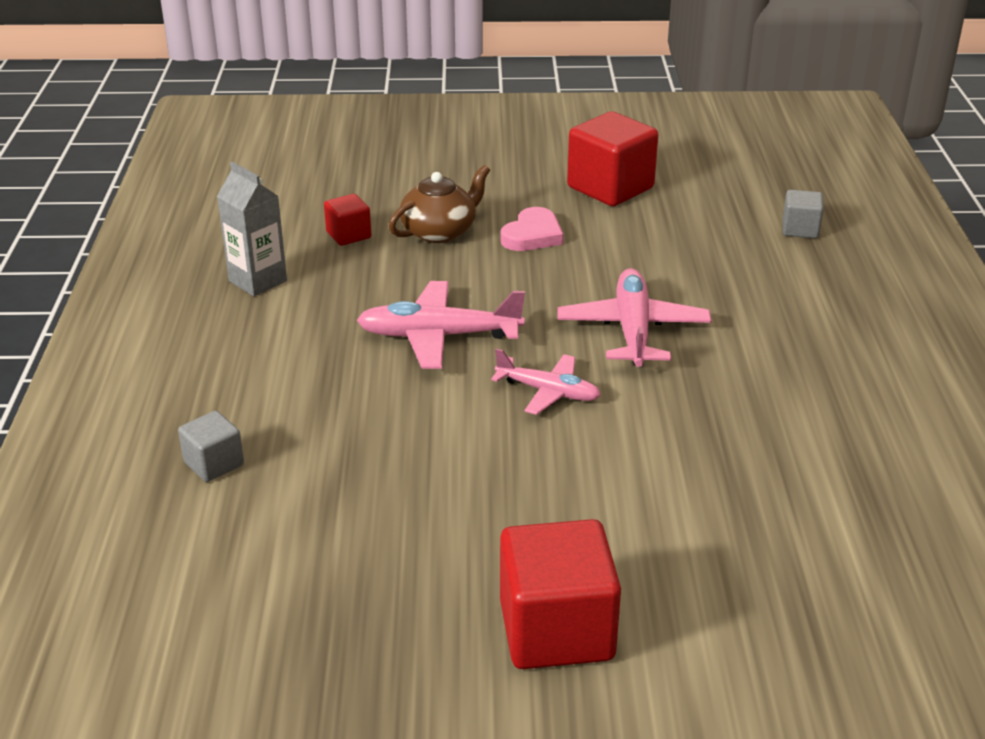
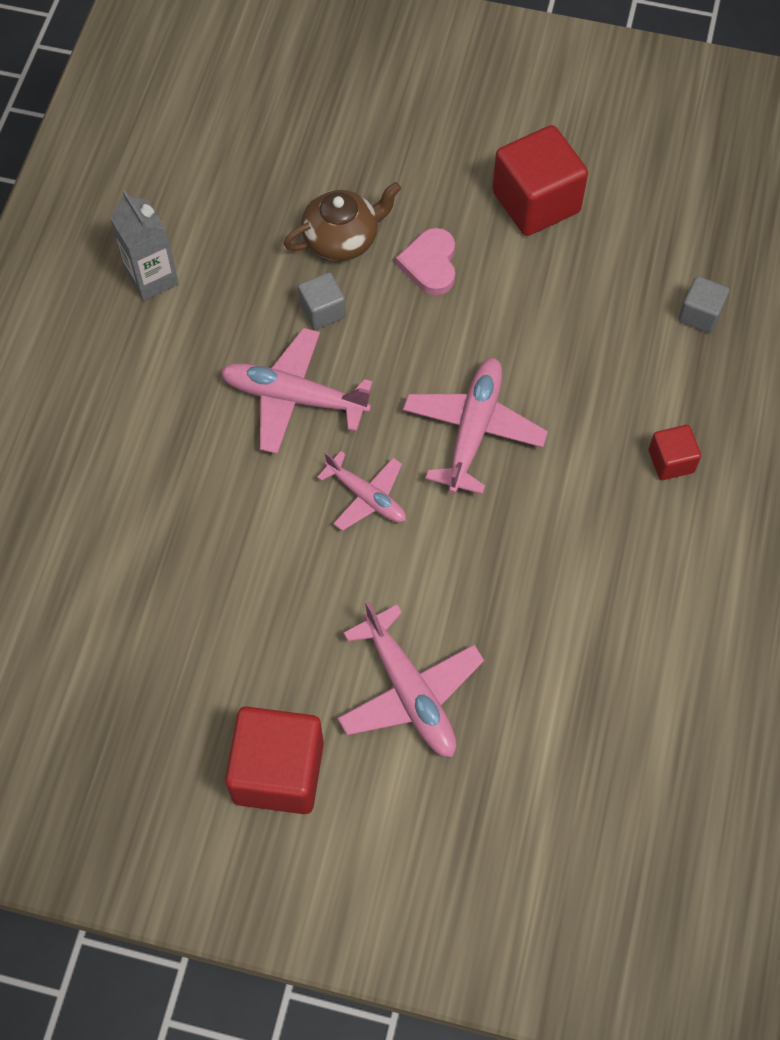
camera: 15 degrees right, 30 degrees up
(214, 464) = (62, 519): grey cube -> grey cube (322, 311)
(348, 235) = (253, 224): red cube -> red cube (671, 461)
(532, 235) = (430, 264): pink heart -> pink heart turned 135 degrees clockwise
(674, 531) = (409, 692): none -> pink plane

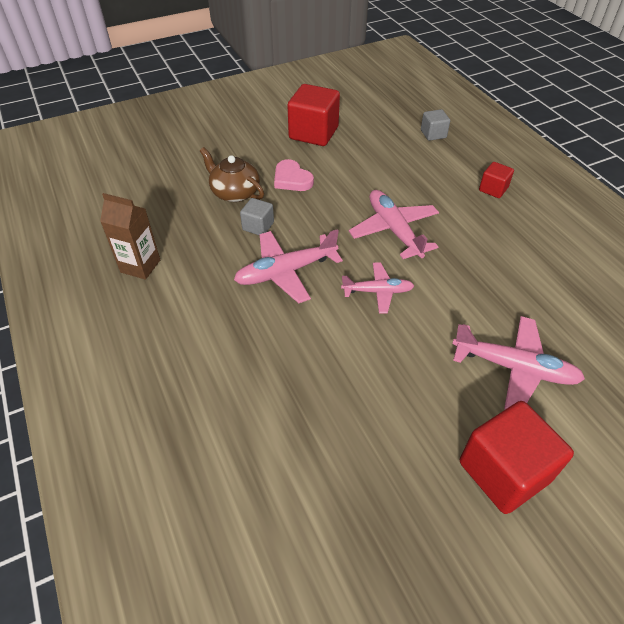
camera: 40 degrees left, 15 degrees down
(152, 278) = (140, 266): grey carton -> brown carton
(342, 238) = (234, 192): brown teapot -> brown teapot turned 75 degrees counterclockwise

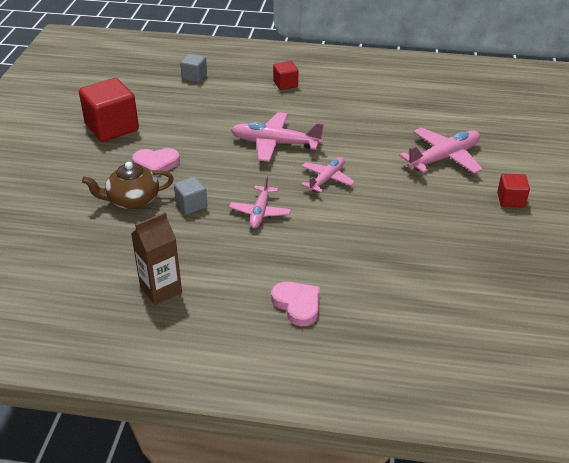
camera: 55 degrees left, 10 degrees down
(180, 362) = (297, 305): none -> pink heart
(286, 272) = (260, 212): pink plane -> pink plane, size x0.64
(504, 471) = (510, 200): red cube -> red cube, size x0.52

